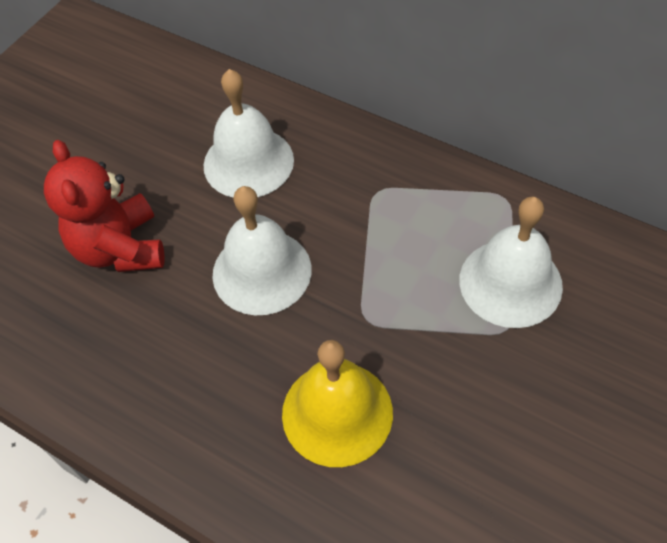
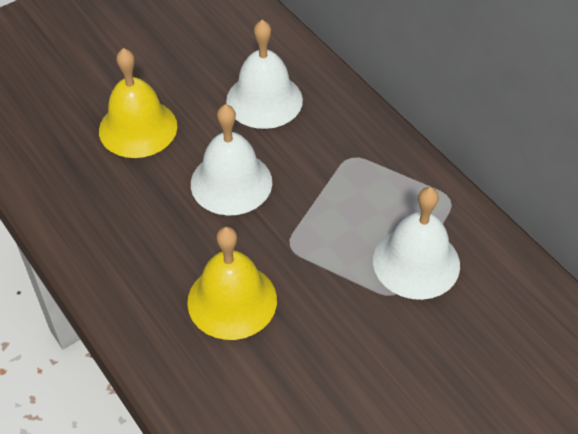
camera: 20 degrees right, 5 degrees down
(120, 248) = (138, 128): red teddy bear -> yellow bell

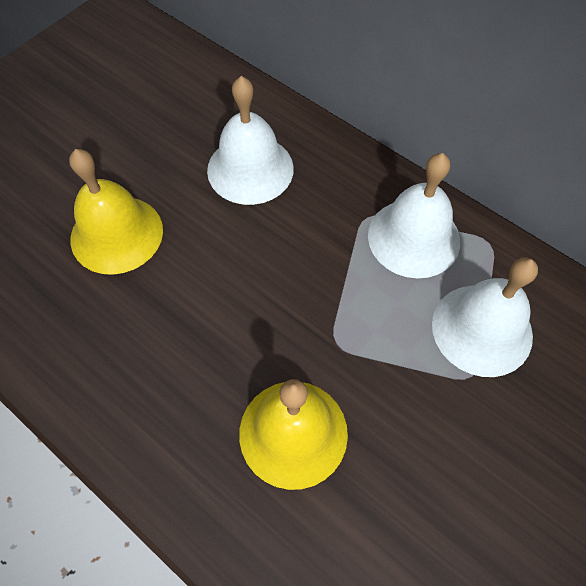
camera: 15 degrees left, 10 degrees up
(231, 182) = (245, 278): white bell -> white bell (414, 237)

